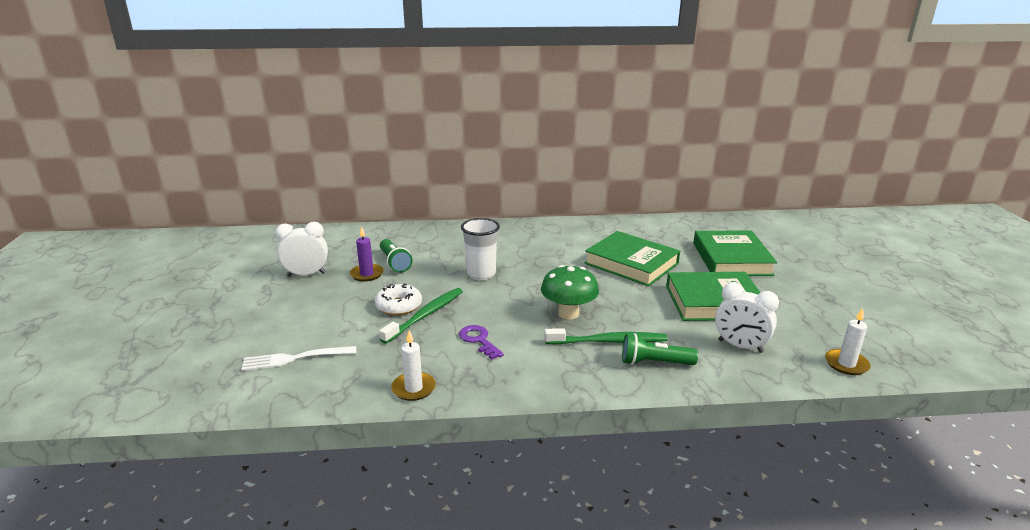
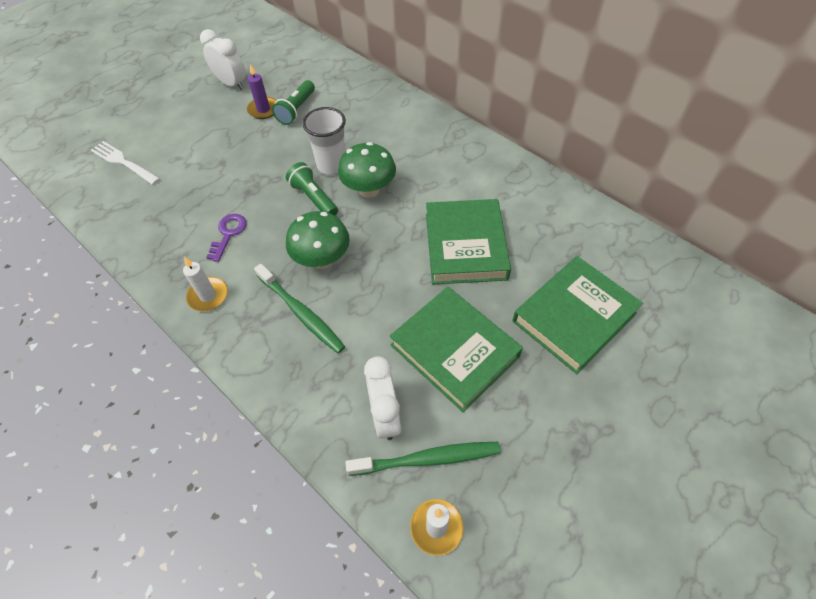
camera: 50 degrees right, 30 degrees up
(399, 306) = (235, 158): white donut -> none
(413, 388) = (136, 243): white candle -> white candle (208, 296)
(425, 315) = (236, 181): green toothbrush -> green toothbrush (427, 459)
(529, 271) = (369, 190): none -> green mushroom
(654, 363) = (294, 364): green flashlight -> green flashlight (313, 198)

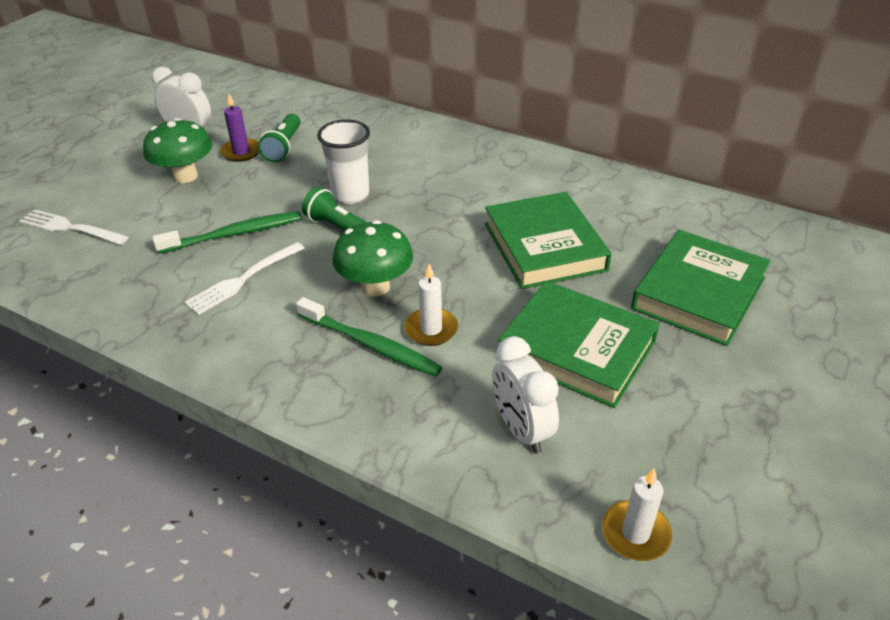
camera: 15 degrees left, 15 degrees down
(208, 296) = (239, 348): white candle -> white candle (431, 329)
(228, 234) = (242, 280): purple key -> white fork
(369, 190) = (405, 211): green mushroom -> green mushroom (185, 176)
(427, 459) = (593, 464): green toothbrush -> green toothbrush (234, 234)

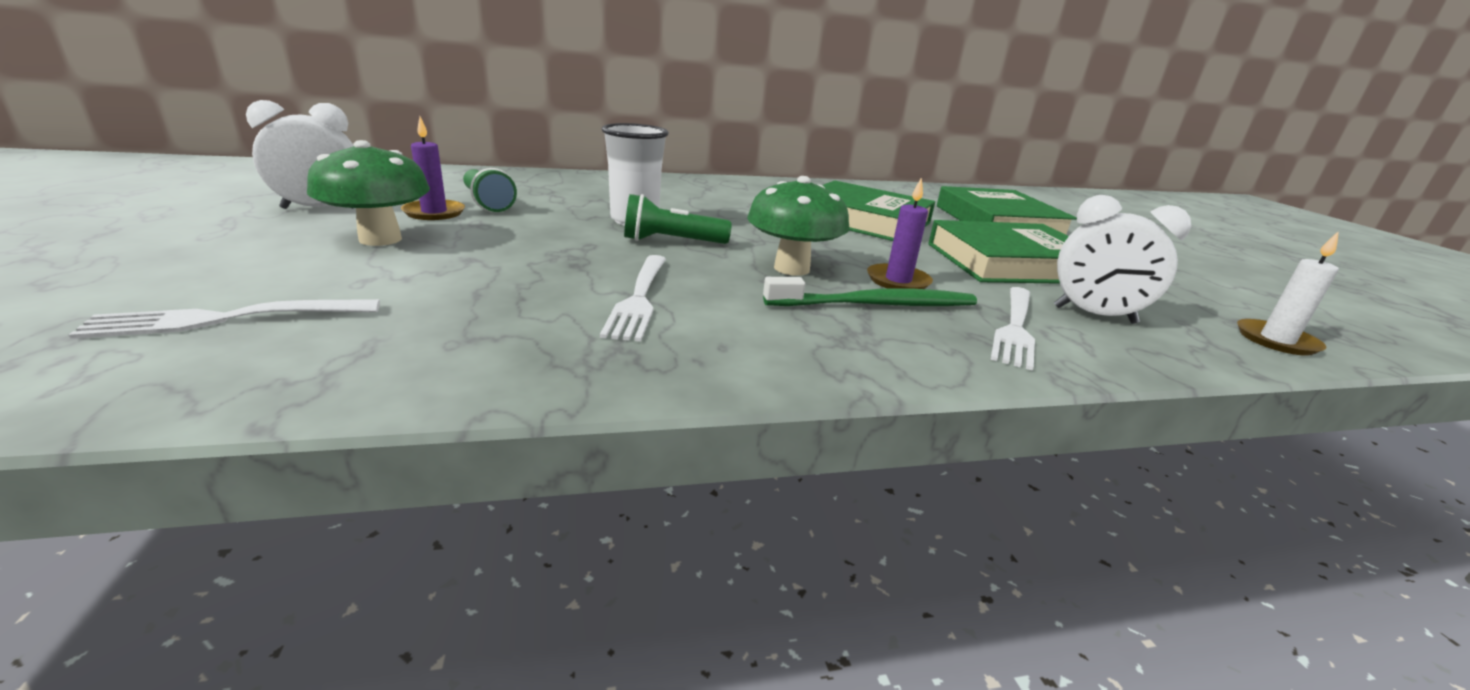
camera: 45 degrees left, 15 degrees down
(234, 234) = (552, 268): green toothbrush -> none
(427, 408) = (1015, 328): none -> white fork
(431, 329) = (898, 281): white candle -> purple candle

